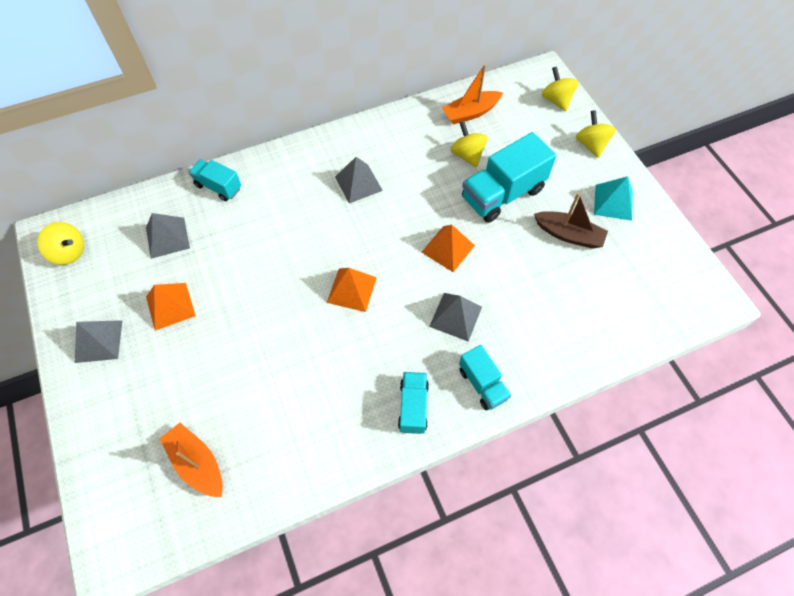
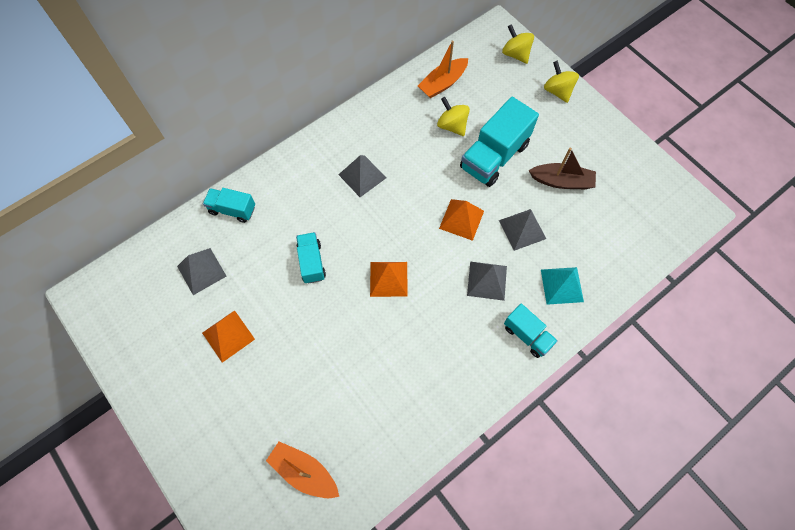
camera: 15 degrees left, 5 degrees up
(69, 252) = (112, 308): yellow spinning top -> none
(99, 341) = (173, 386): grey pyramid -> grey pyramid (522, 229)
(413, 407) = (475, 371): turquoise truck -> turquoise truck (311, 262)
(613, 202) = (591, 142): turquoise pyramid -> turquoise pyramid (562, 285)

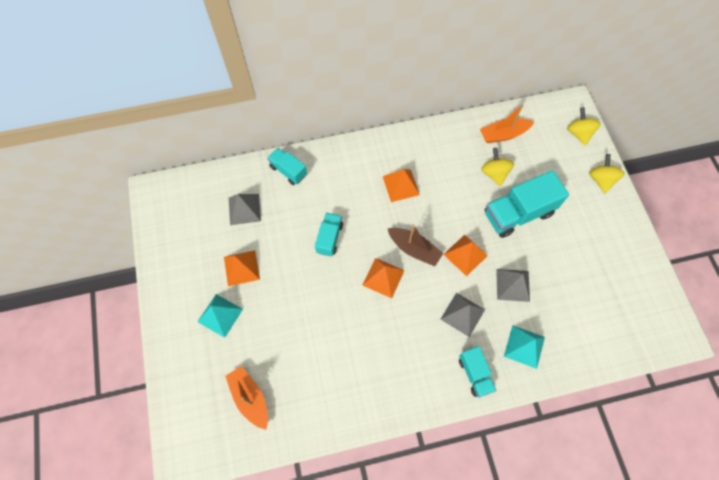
camera: 25 degrees right, 0 degrees up
(228, 398) = (220, 315): none -> turquoise pyramid
(362, 176) = (401, 185): grey pyramid -> orange pyramid
(561, 181) = (566, 259): brown boat -> brown boat (414, 249)

